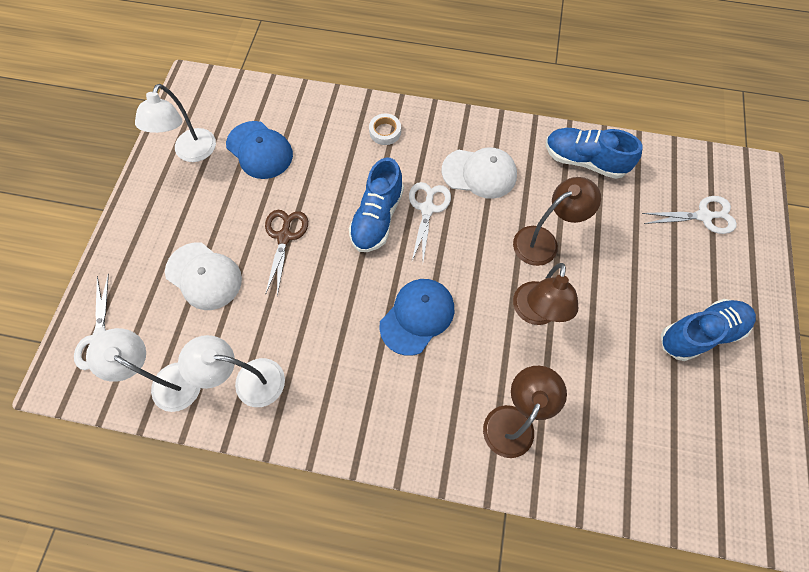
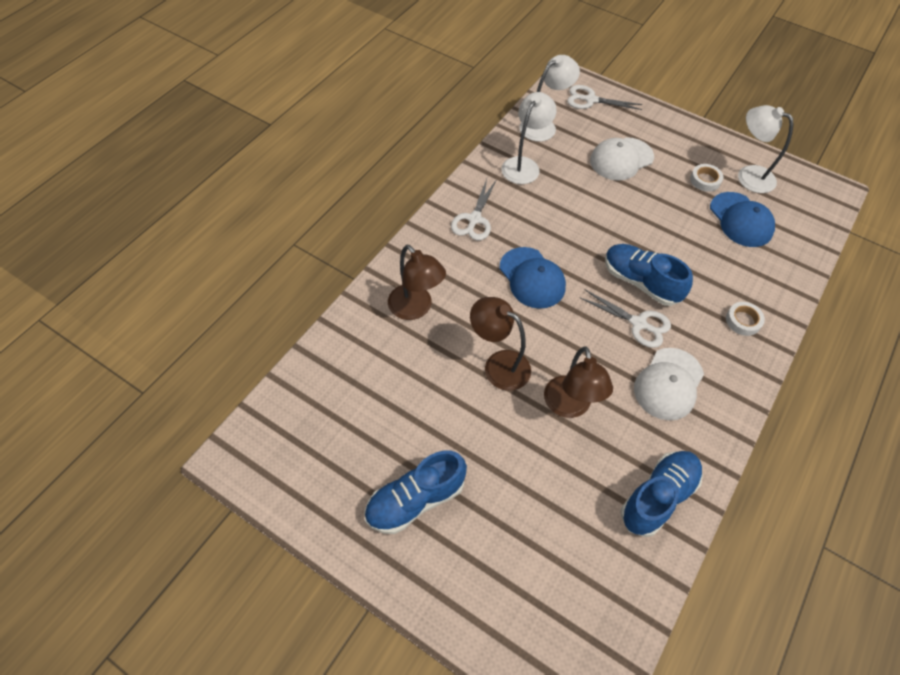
camera: 110 degrees right, 10 degrees down
(212, 189) = (705, 180): none -> white tape
(259, 150) = (741, 220): blue cap -> blue cap turned 90 degrees counterclockwise
(284, 236) = (641, 214): brown scissors -> none
(699, 333) = (415, 500): blue shoe -> blue shoe turned 60 degrees clockwise
(703, 216) = (543, 593): white scissors -> white scissors (474, 219)

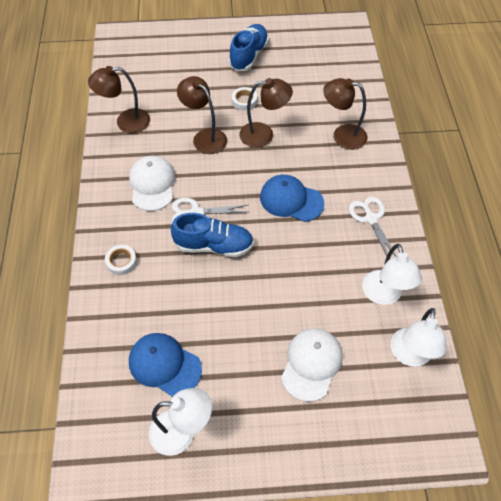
camera: 145 degrees right, 0 degrees up
(590, 100) = (400, 430): white scissors -> none
(658, 497) = (125, 122): blue shoe -> brown lamp
(705, 180) = (220, 393): white tape -> white tape (244, 101)

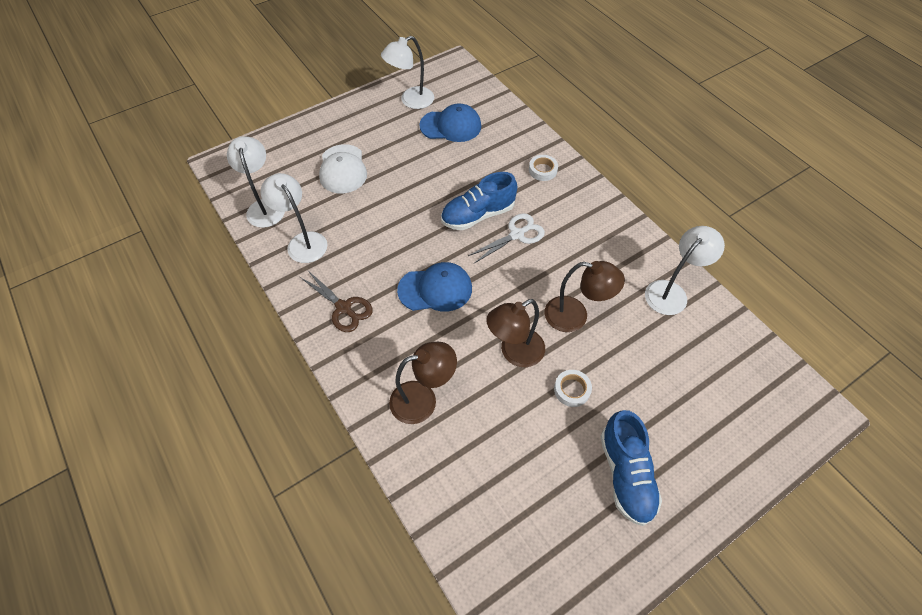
camera: 150 degrees right, 0 degrees up
(125, 122) = (671, 292): brown lamp -> white lamp
(152, 184) = (579, 241): white cap -> none
(371, 218) = (343, 308): white scissors -> brown scissors

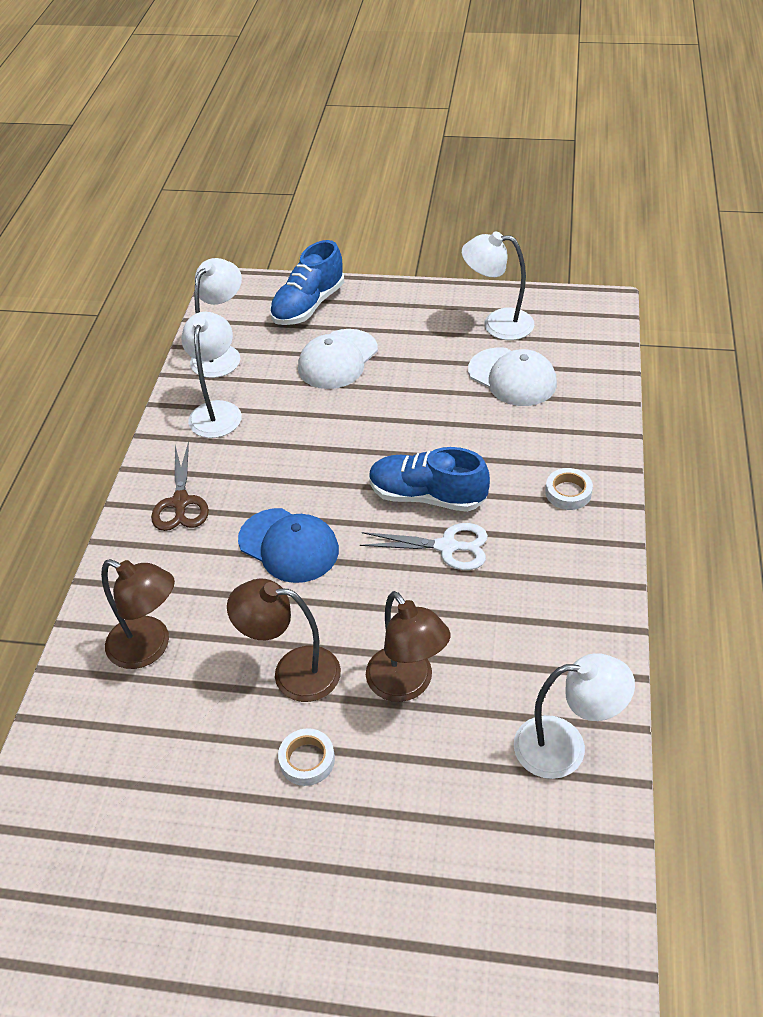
camera: 45 degrees right, 10 degrees down
(451, 126) = (512, 377): blue cap -> white cap
(626, 474) = (257, 898): blue shoe -> blue shoe (308, 305)

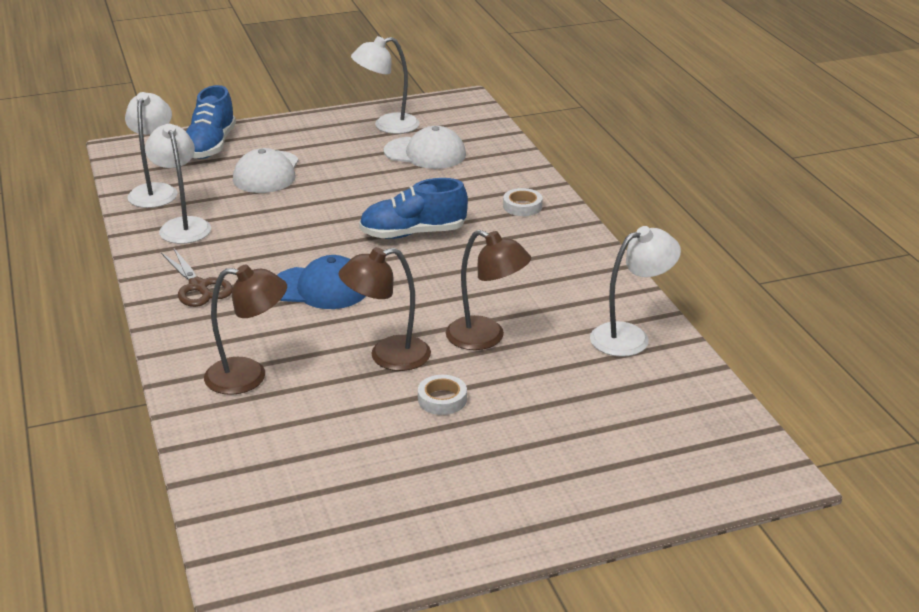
camera: 30 degrees left, 15 degrees down
(447, 547) = (453, 257): white scissors -> none

